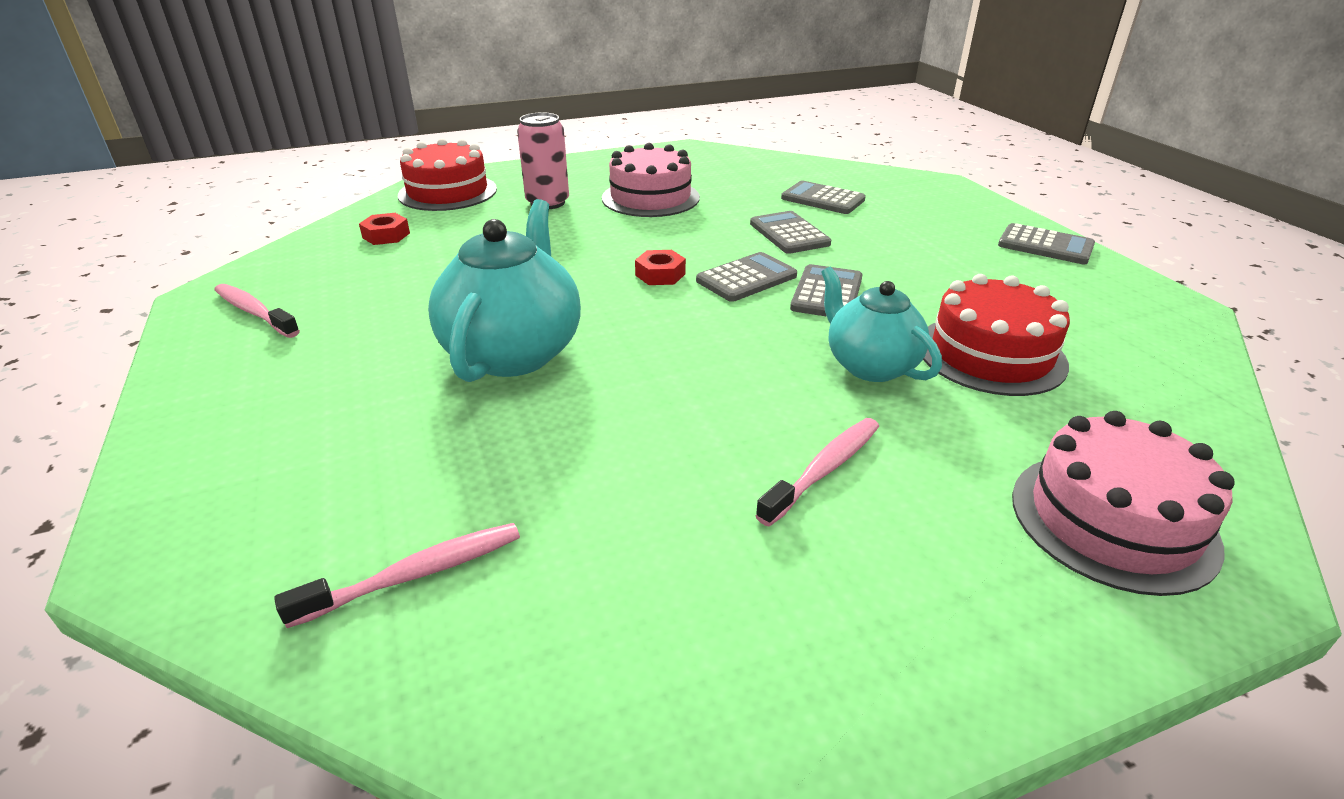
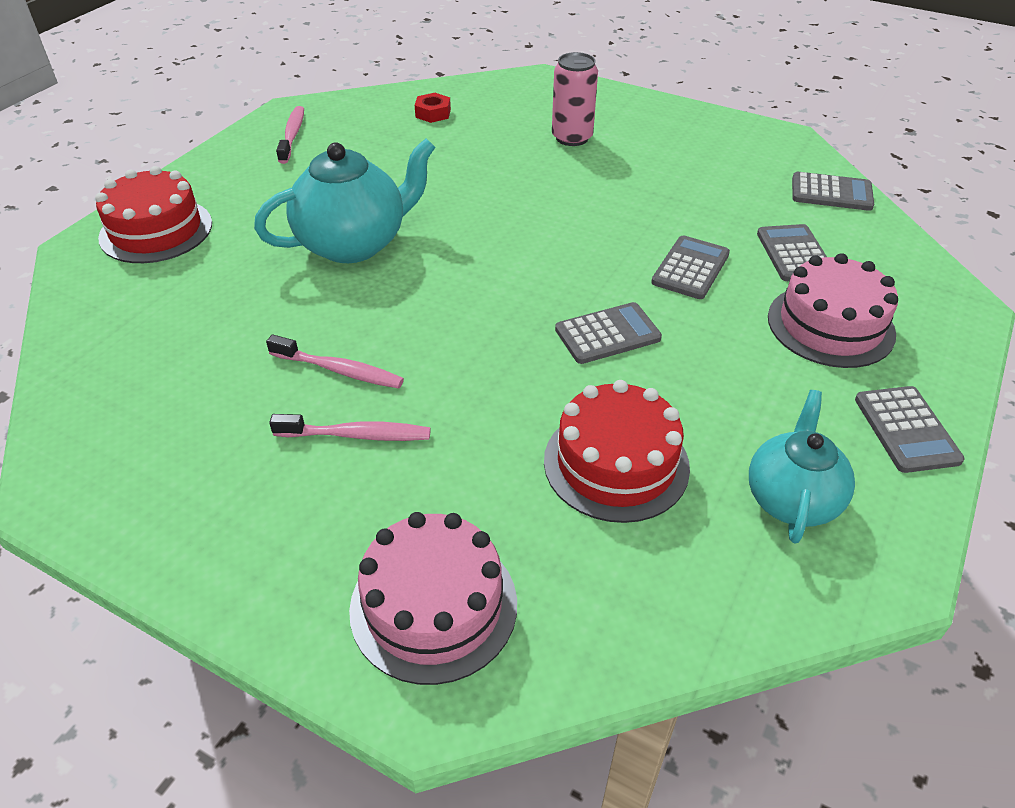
camera: 50 degrees right, 10 degrees up
(415, 574) = (131, 331): pink toothbrush -> pink toothbrush (339, 370)
(448, 192) = (526, 93): red cake -> red cake (156, 230)
(650, 198) = (652, 173): pink cake -> pink cake (830, 325)
(660, 274) = (529, 243): red nut -> none
(746, 278) = (578, 284): grey calculator -> grey calculator (831, 193)
(870, 365) = (517, 403): turquoise teapot -> turquoise teapot (791, 499)

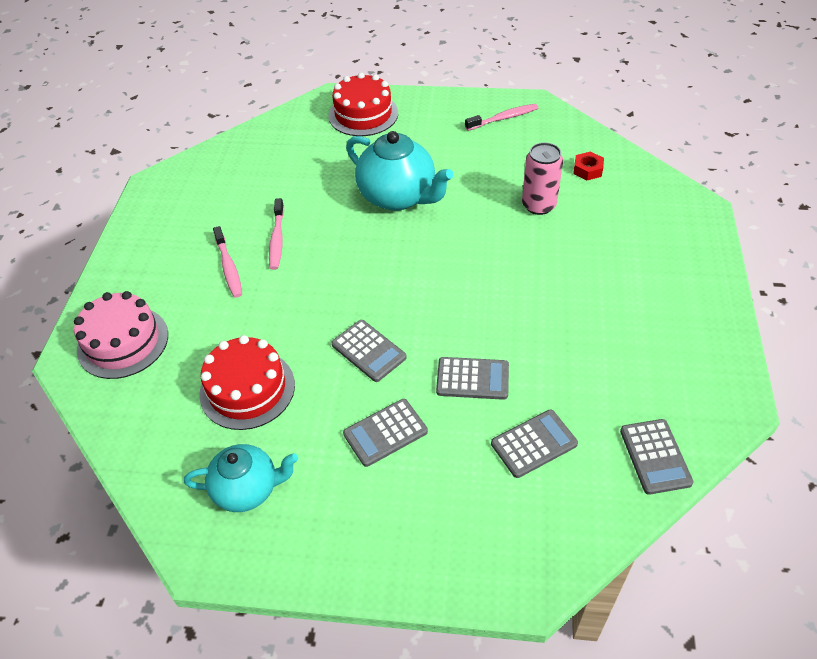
camera: 70 degrees right, 5 degrees up
(572, 138) = (614, 257): pink can -> pink can (538, 205)
(830, 325) = (447, 485): pink cake -> none
(906, 429) = (342, 553): grey calculator -> grey calculator (385, 433)

